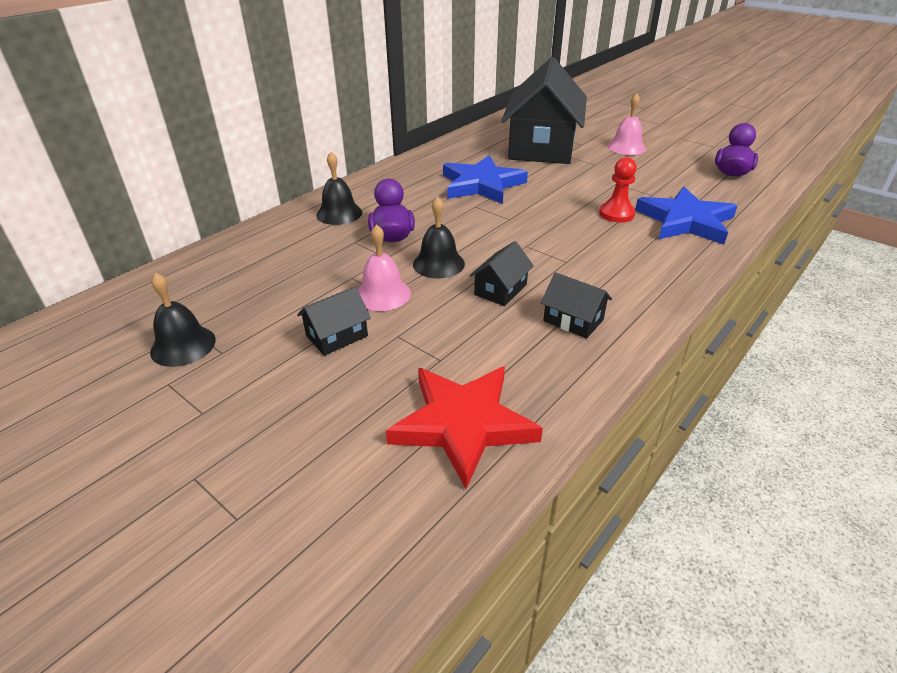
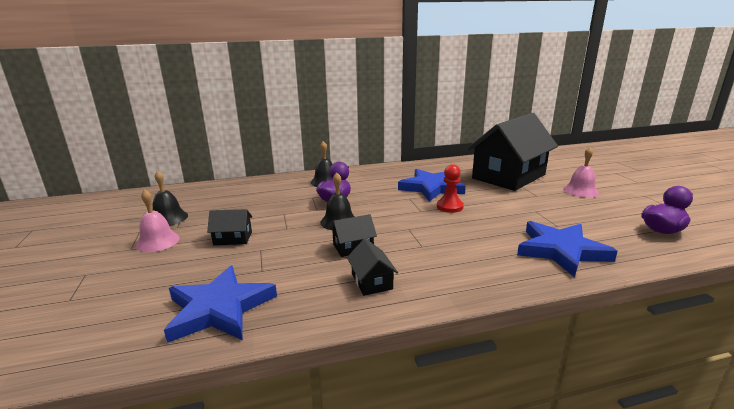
camera: 35 degrees right, 15 degrees down
(383, 294) = (285, 227): pink bell -> pink bell (157, 241)
(463, 424) = (219, 309): red star -> blue star
(616, 214) = (506, 229): red pawn -> red pawn (449, 207)

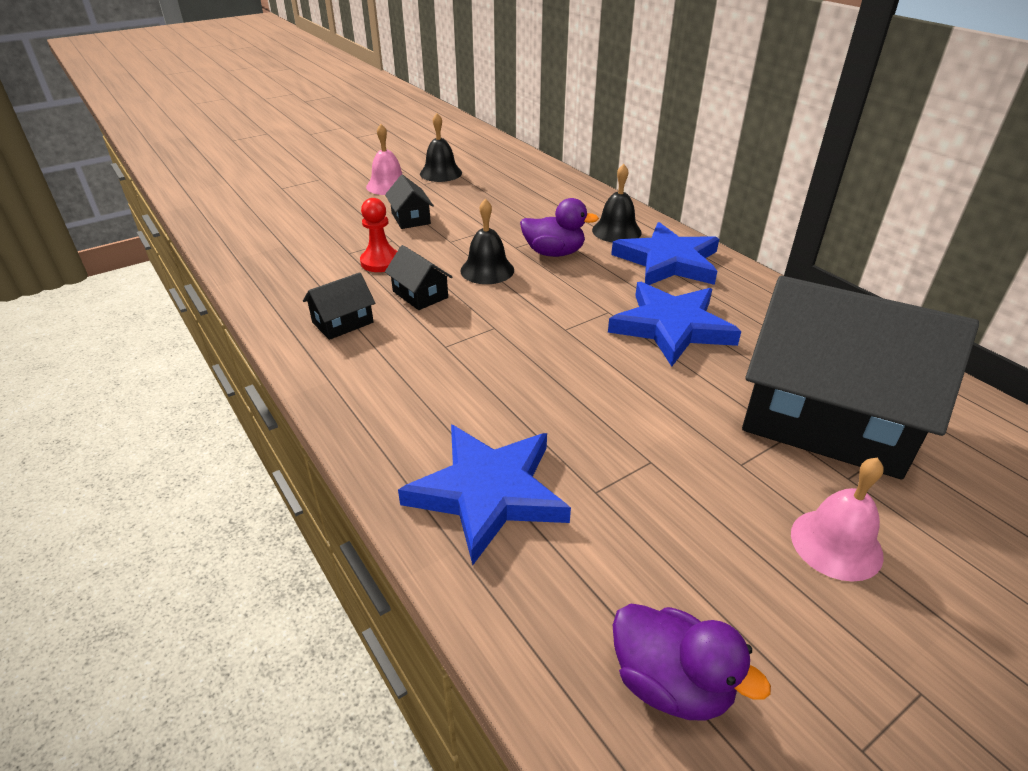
camera: 70 degrees right, 15 degrees up
(219, 309) = (277, 251): blue star -> blue star (668, 261)
(449, 207) = (600, 355): red pawn -> red pawn (380, 262)

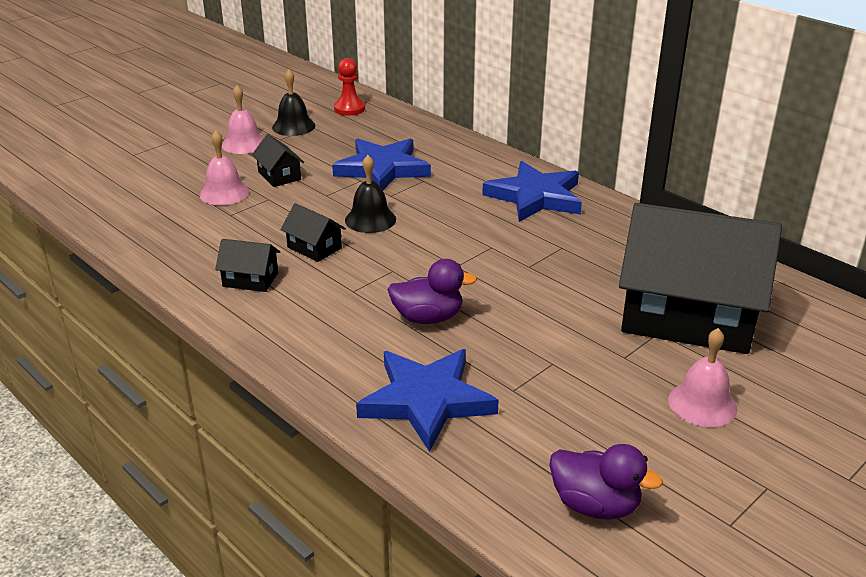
camera: 10 degrees left, 5 degrees down
(343, 322) = (250, 279): black house -> black house turned 60 degrees clockwise
(351, 231) = (224, 193): none -> pink bell
(380, 262) = (265, 221): red pawn -> red pawn (349, 109)
(554, 253) = (428, 198): purple duck -> purple duck (428, 318)
(616, 231) = (482, 172): black bell -> none
(672, 327) = (549, 255): blue star -> blue star (382, 169)

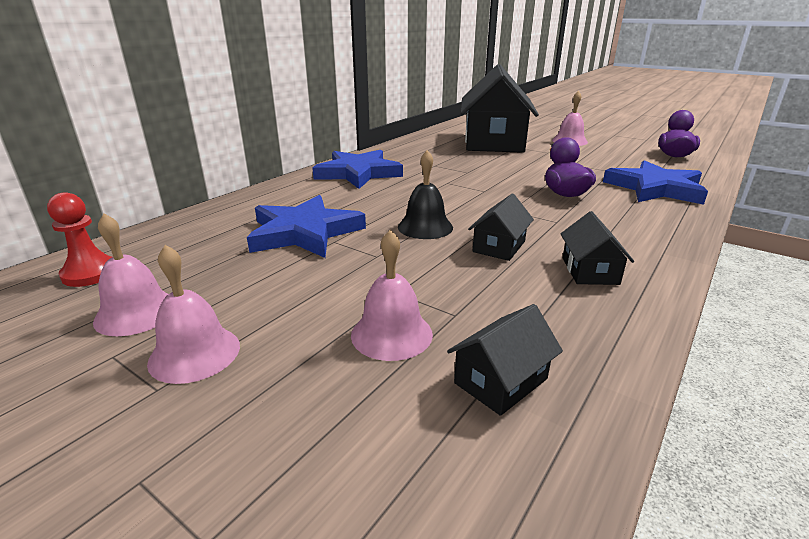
camera: 100 degrees left, 5 degrees down
(279, 176) = (326, 295): black house -> black house (501, 381)
(293, 126) = (136, 313): black bell -> pink bell

